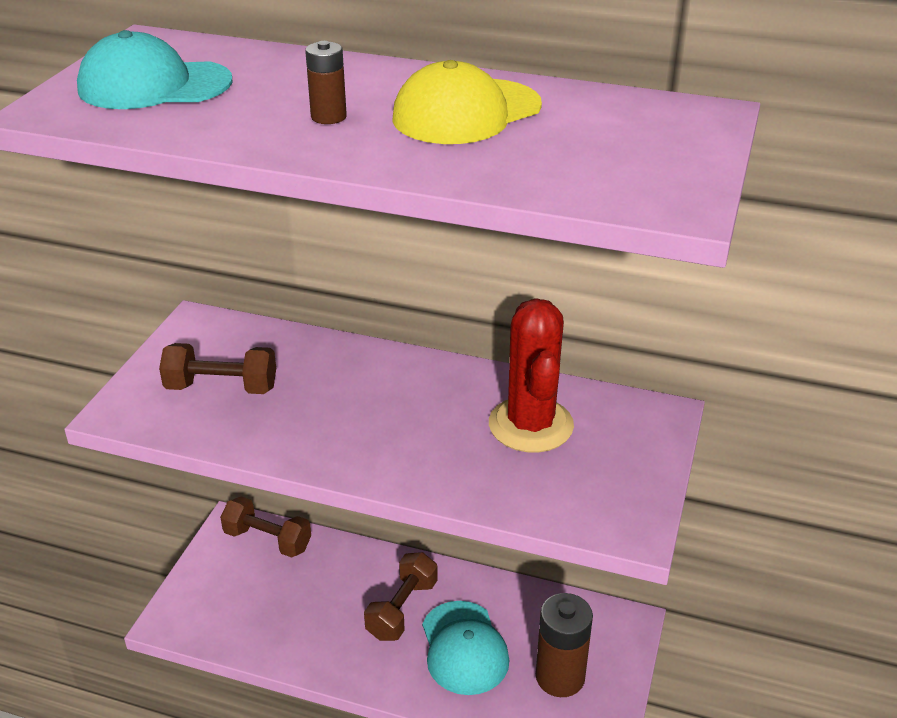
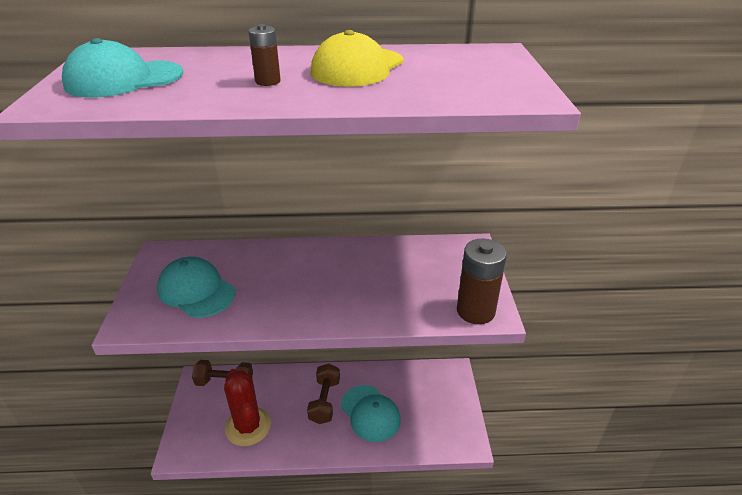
camera: 20 degrees left, 0 degrees up
(221, 387) = (196, 290): brown dumbbell -> turquoise cap
(531, 425) = (403, 268): red cactus -> red cactus (248, 426)
(560, 677) = (430, 413): brown battery -> brown battery (475, 311)

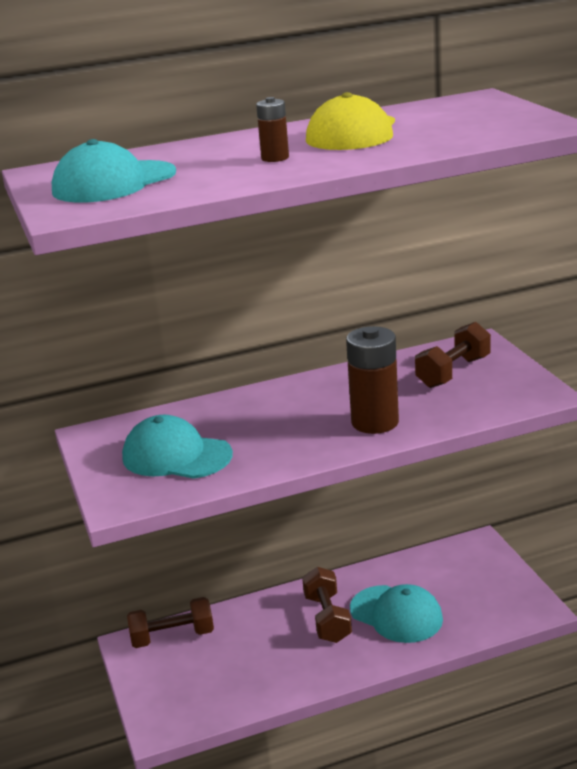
camera: 15 degrees left, 10 degrees down
(248, 426) = (239, 673): red cactus -> none
(436, 269) = (453, 372): none -> brown dumbbell
(475, 311) = (524, 397): brown battery -> brown battery (375, 422)

